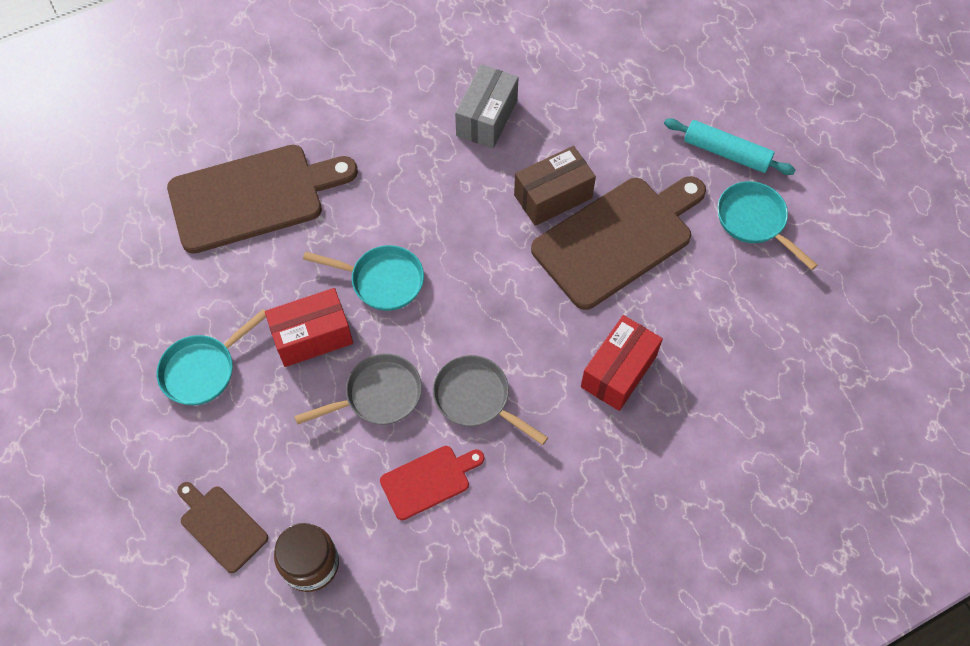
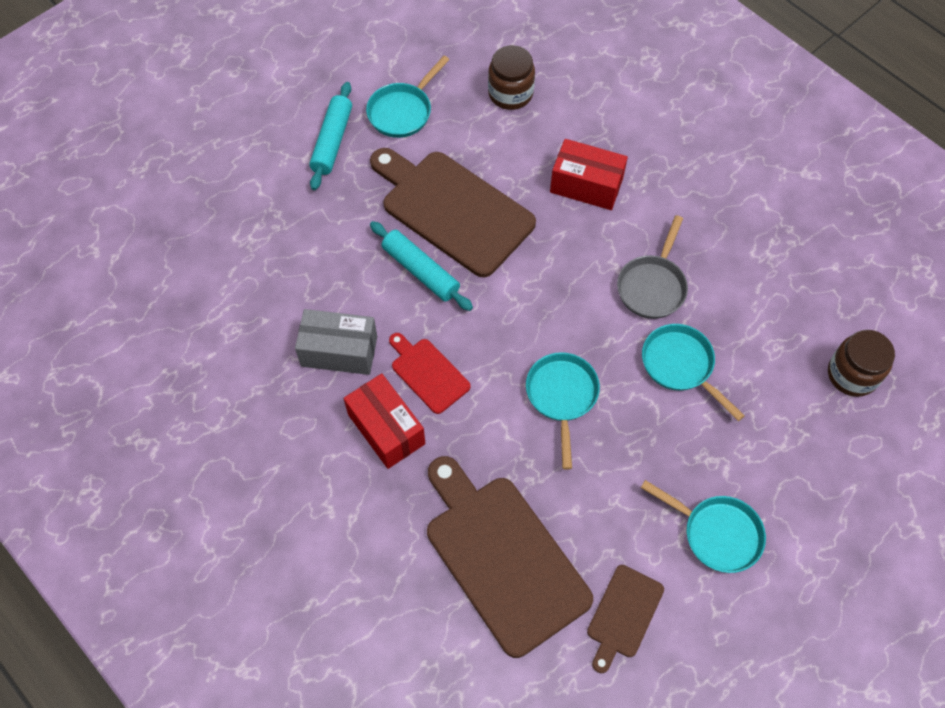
camera: 105 degrees left, 0 degrees up
(221, 526) = (855, 459): brown cutting board -> brown cutting board (623, 615)
(312, 336) = (643, 442): red box -> red box (386, 429)
(378, 395) = (680, 365): grey pan -> turquoise pan
(428, 480) = (741, 304): red cutting board -> red cutting board (428, 373)
(553, 196) = (421, 271): brown box -> turquoise rolling pin
(761, 329) = (510, 93): none -> brown jar

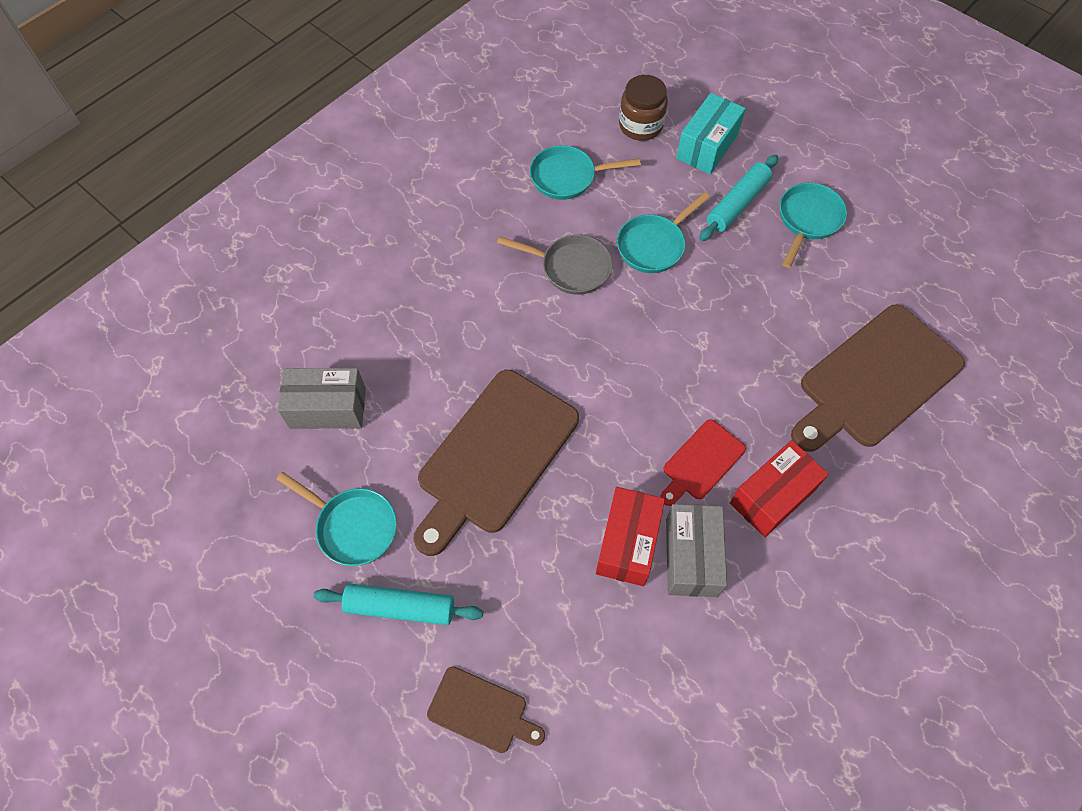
camera: 95 degrees left, 0 degrees up
(421, 271) = (578, 482): turquoise rolling pin -> turquoise rolling pin (737, 204)
(510, 93) = (328, 408): brown jar -> grey box
(562, 396) = (703, 339): turquoise pan -> turquoise pan (567, 177)
(586, 185) = (454, 327): red box -> red box (627, 543)
(623, 615) = (897, 285): brown cutting board -> brown cutting board (481, 711)
(824, 441) = (707, 146): none -> turquoise box

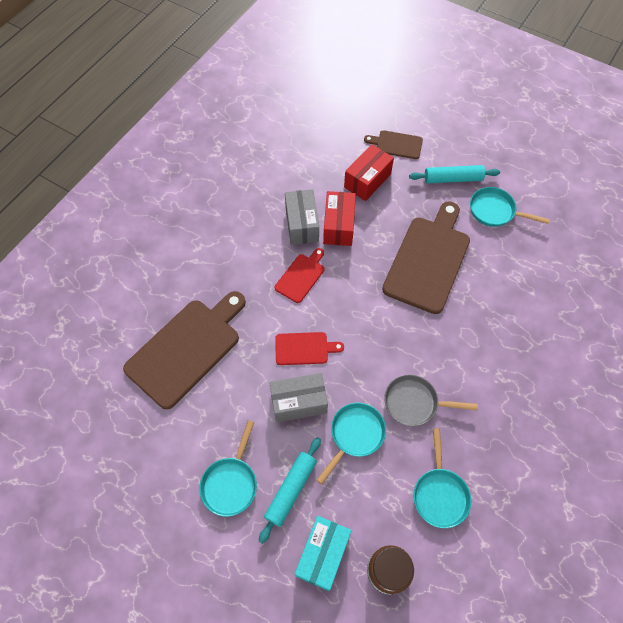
camera: 170 degrees right, 0 degrees up
(328, 408) = (542, 272): grey box -> grey box (299, 402)
(567, 177) = (440, 494): turquoise pan -> turquoise pan turned 105 degrees clockwise
(706, 354) = (304, 348): none -> red cutting board
(772, 496) = (256, 263): red box -> red box (367, 180)

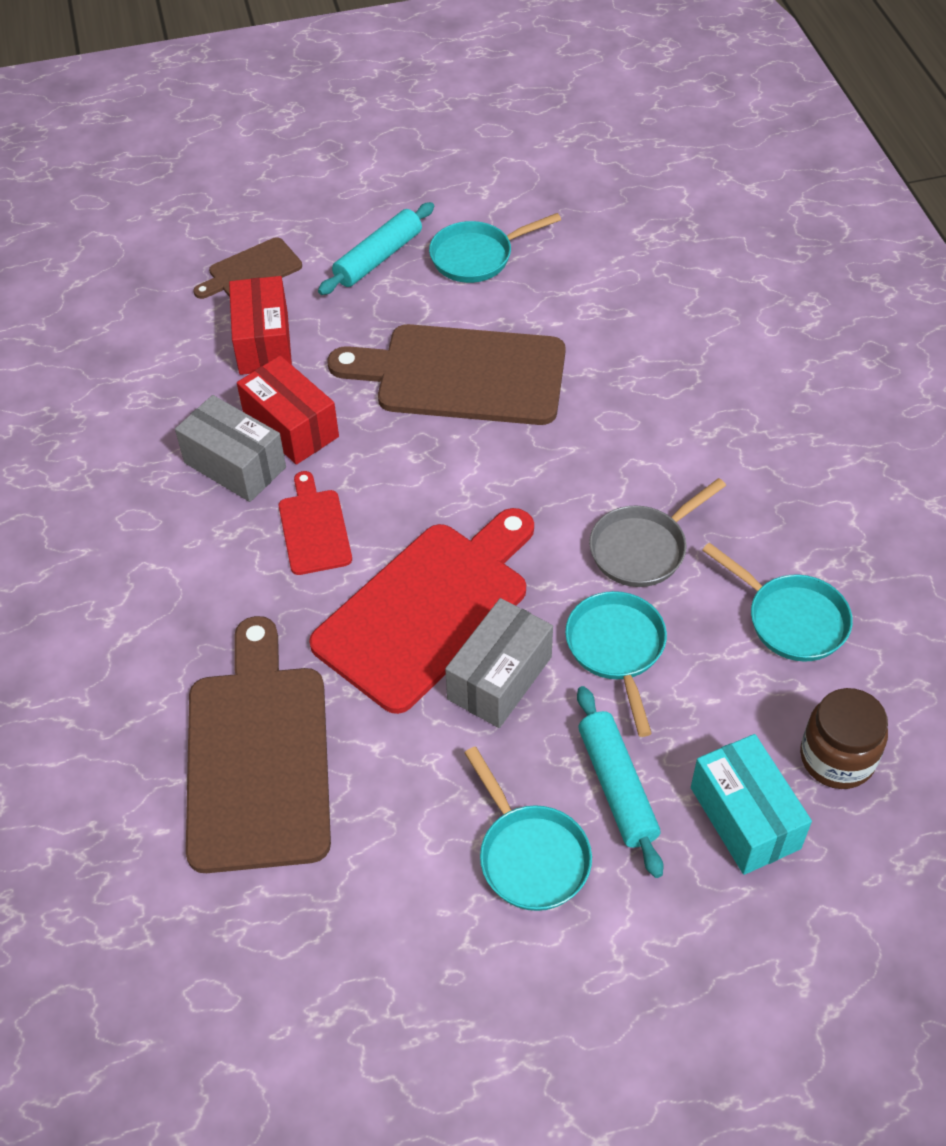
camera: 45 degrees left, 10 degrees down
(304, 348) = (427, 609): red cutting board -> red cutting board, size x2.01
(428, 260) = (462, 375): brown cutting board -> brown cutting board turned 60 degrees counterclockwise

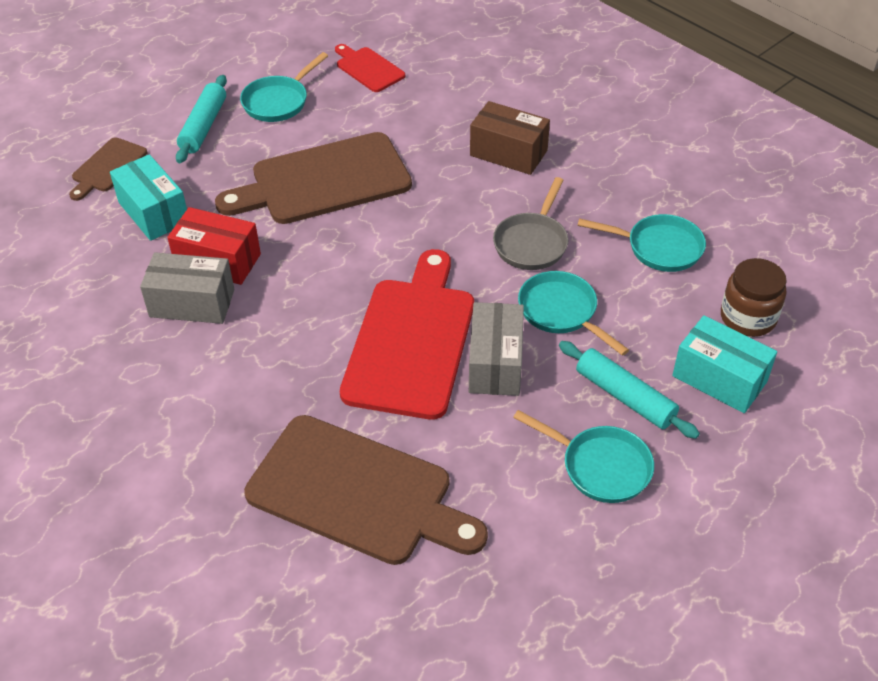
camera: 30 degrees left, 5 degrees down
(258, 757) = (357, 492): brown cutting board -> brown cutting board turned 150 degrees clockwise
(263, 342) = (153, 212): red box -> turquoise box
(314, 528) = (286, 322): red cutting board -> red cutting board (368, 68)
(694, 422) = (508, 153): none -> brown box

